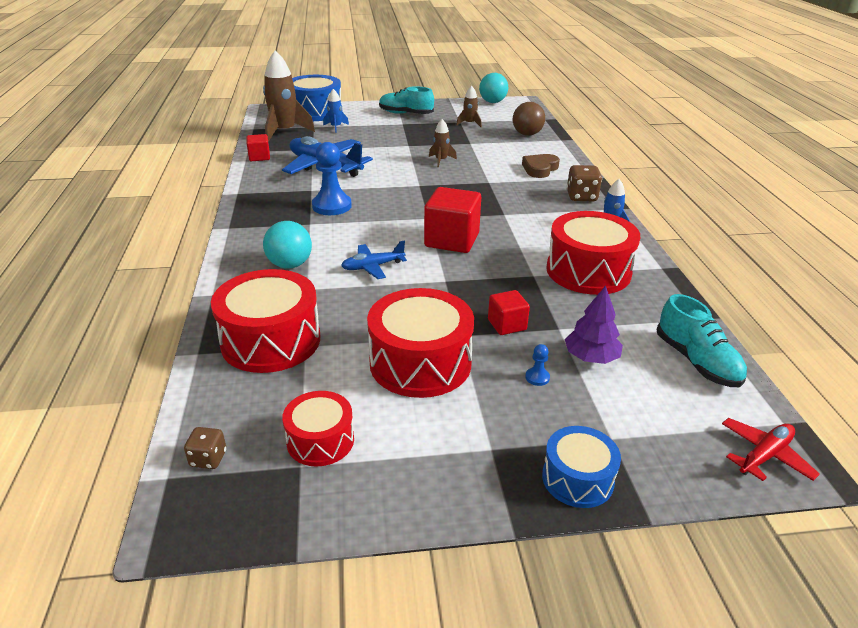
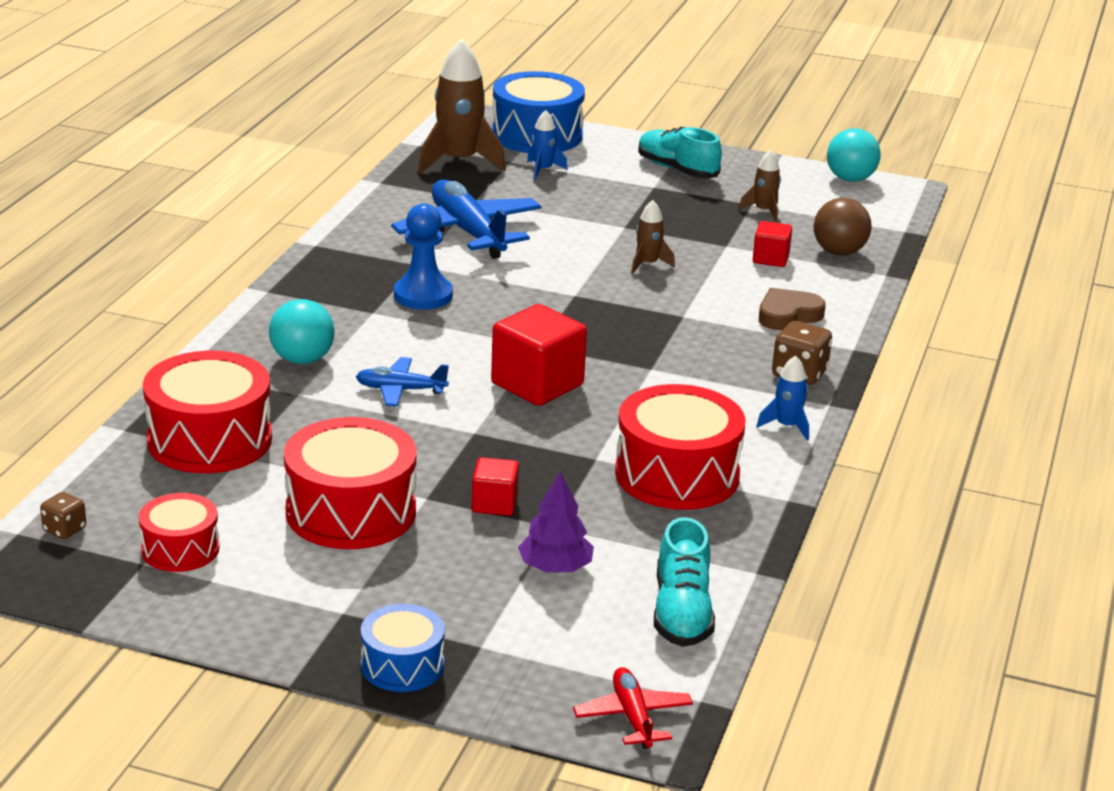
camera: 25 degrees right, 5 degrees down
(259, 157) = (389, 196): red cube -> red cube (770, 259)
(537, 377) = (467, 567): blue pawn -> none
(764, 455) = (632, 717): red plane -> red plane turned 90 degrees counterclockwise

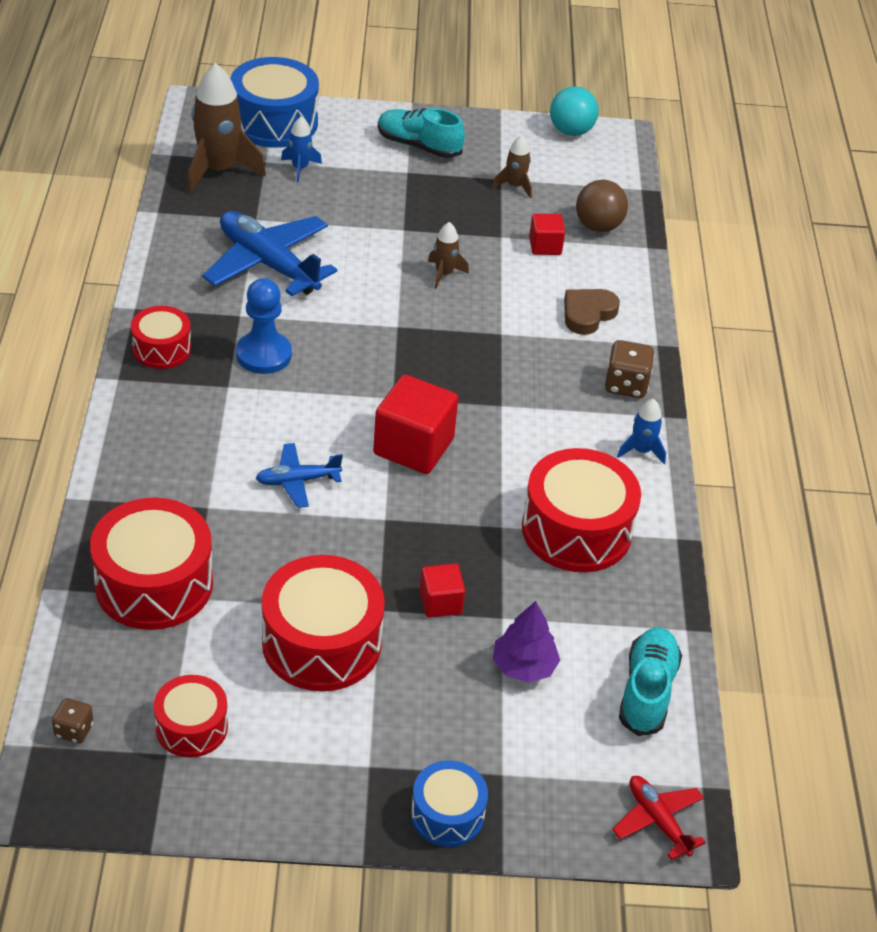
camera: 20 degrees left, 15 degrees up
(302, 359) = (191, 462): turquoise ball -> none
(324, 276) = (162, 349): none -> red drum
(682, 612) = (647, 691): turquoise shoe -> turquoise shoe turned 150 degrees counterclockwise

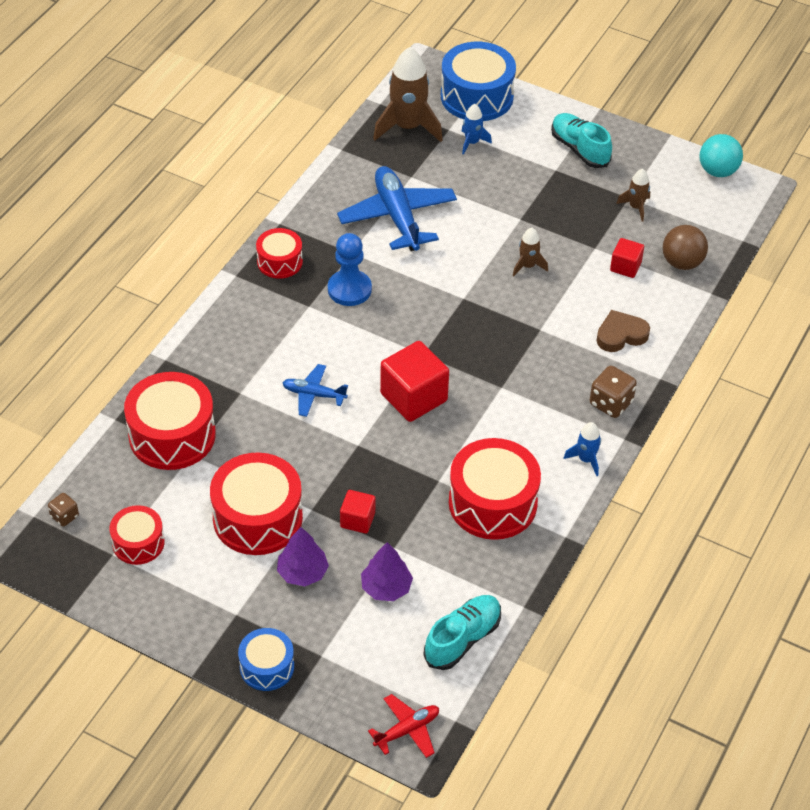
camera: 30 degrees right, 5 degrees up
(416, 686) = (302, 572): none -> purple tree
(658, 821) = (407, 730): red plane -> red plane turned 60 degrees clockwise

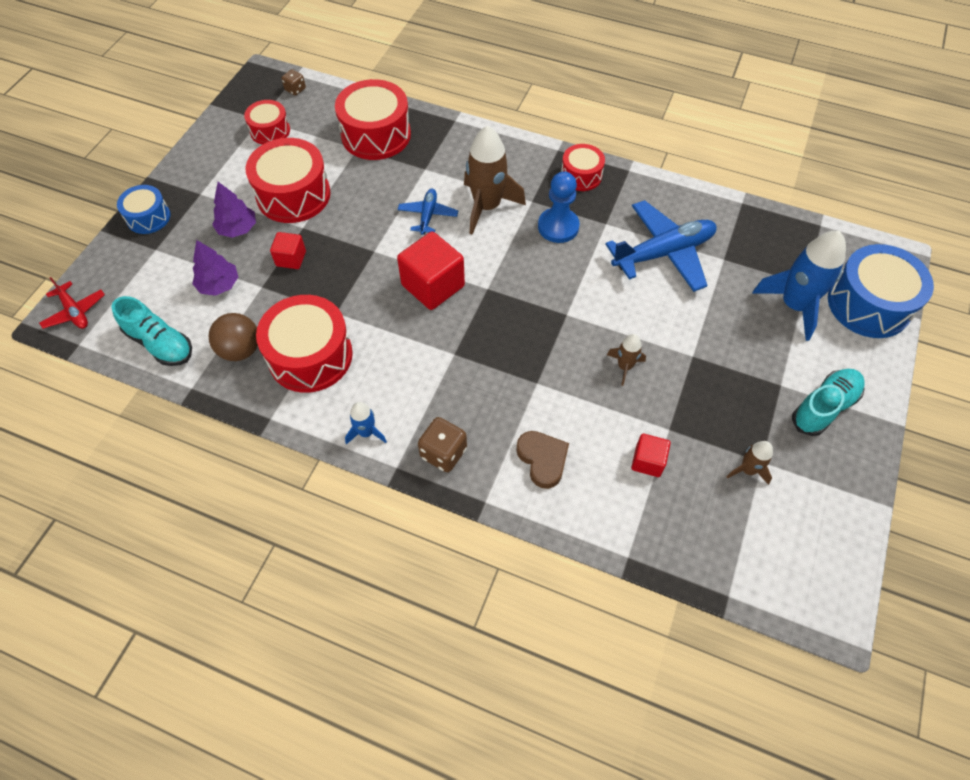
camera: 85 degrees right, 10 degrees up
(408, 127) = (795, 250): brown rocket -> brown rocket (487, 207)
(472, 142) = (794, 305): blue rocket -> blue rocket, size x2.00
(682, 263) = (670, 523): brown ball -> brown ball (240, 350)
(717, 171) = (845, 565): turquoise ball -> none

